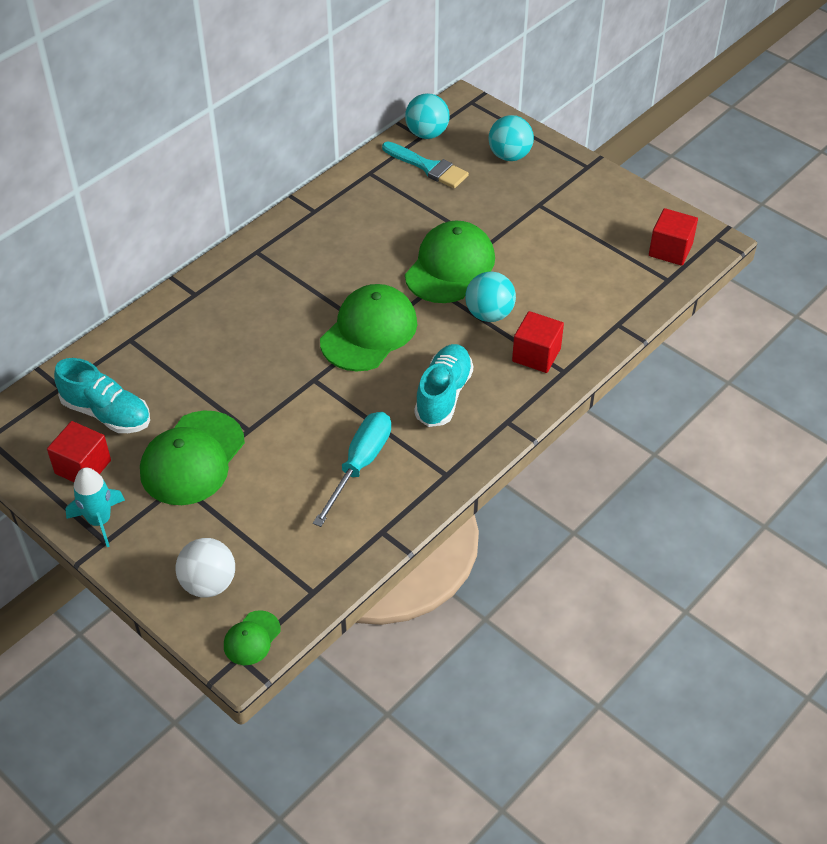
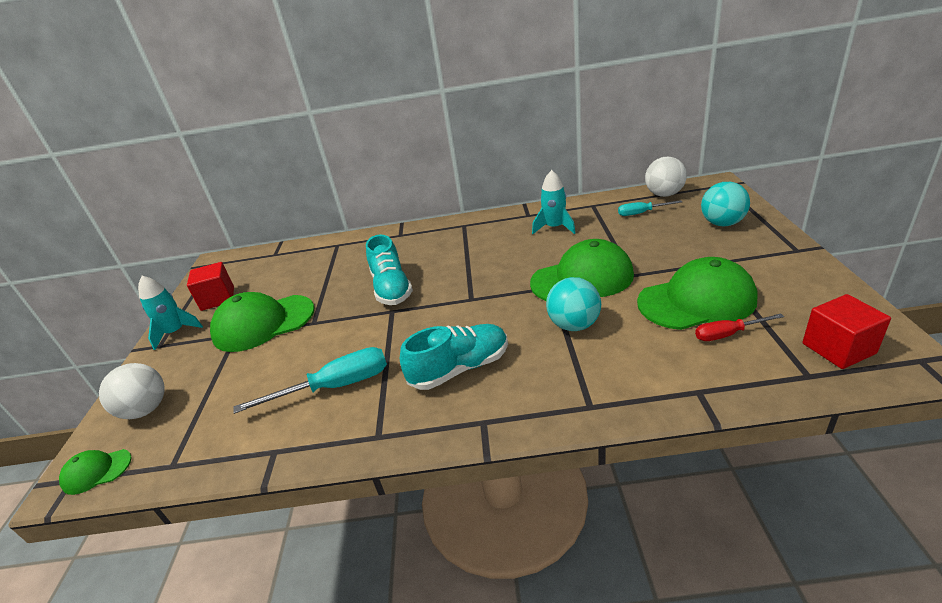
camera: 50 degrees right, 15 degrees down
(107, 413) = (270, 276): turquoise shoe -> turquoise shoe (391, 288)
(361, 217) = (554, 227): none -> turquoise rocket
(369, 332) = (467, 297): green cap -> green cap (696, 300)
(427, 134) = (664, 194): turquoise ball -> white ball
(428, 167) = (641, 213): turquoise brush -> turquoise screwdriver
(536, 355) = (579, 377): red cube -> none
(600, 270) = (727, 334): none -> red screwdriver

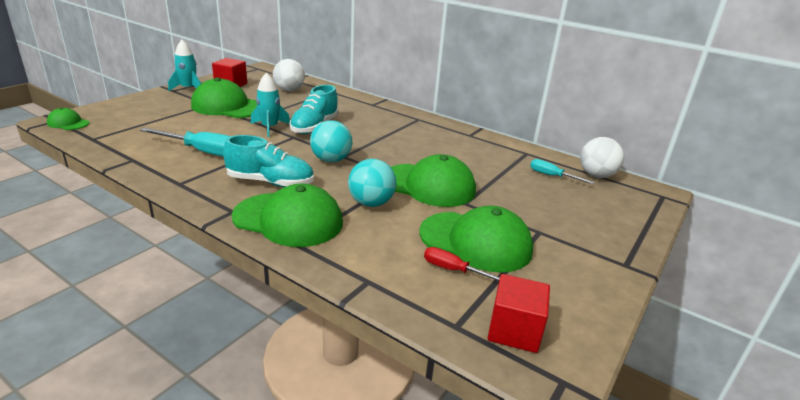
camera: 30 degrees right, 5 degrees down
(146, 410) = (122, 112): white ball -> white ball (289, 90)
(544, 390) = (288, 219): none -> green cap
(554, 227) = (472, 150): turquoise rocket -> turquoise rocket (269, 128)
(722, 223) = (601, 215): turquoise ball -> turquoise ball (331, 160)

